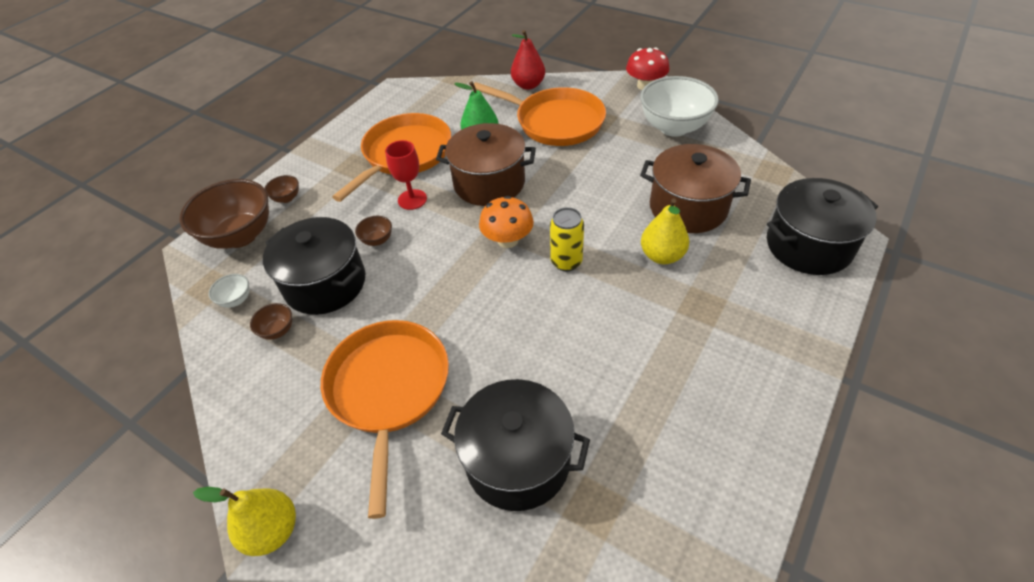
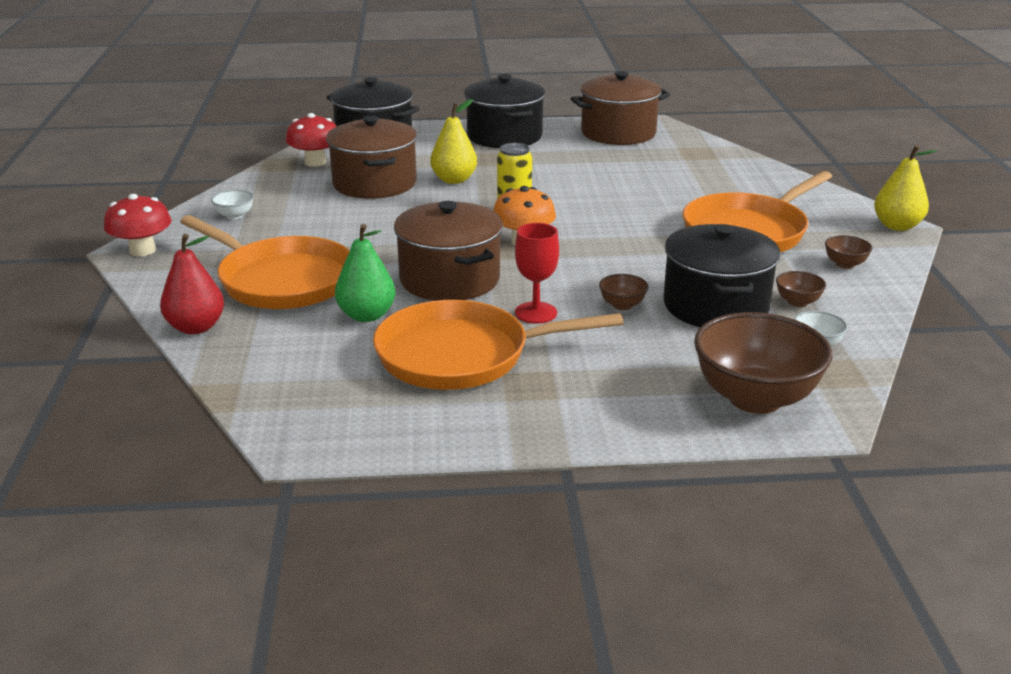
camera: 130 degrees left, 20 degrees down
(287, 198) = (654, 403): brown bowl -> brown bowl (845, 264)
(517, 460) = (711, 177): black pot -> black pot (504, 136)
(555, 122) = (281, 280): orange pan -> orange pan turned 135 degrees clockwise
(673, 127) = (234, 216): white bowl -> white bowl, size x0.43
(715, 468) = (618, 133): none -> brown pot
(764, 191) = (315, 162): none -> red mushroom

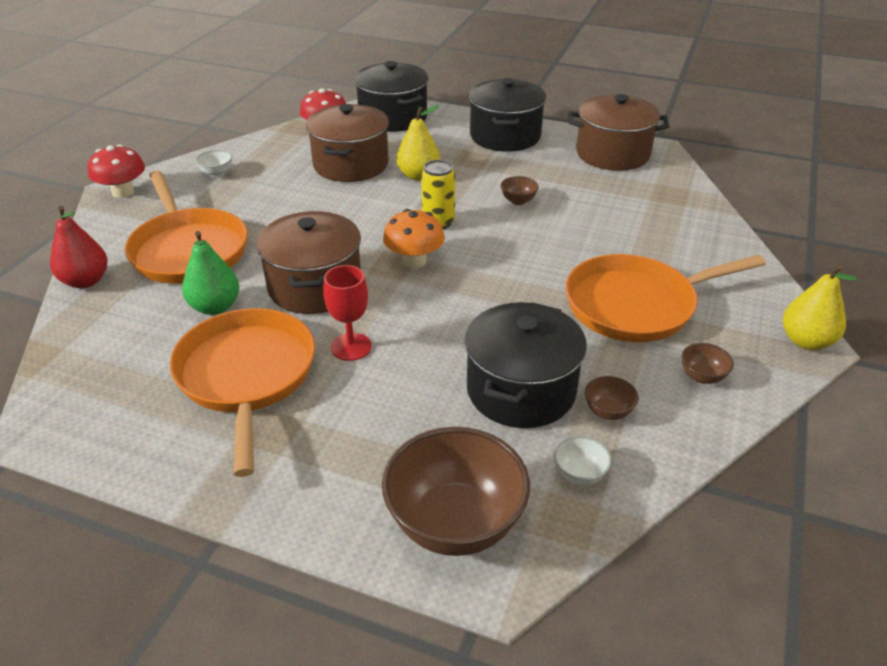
camera: 25 degrees right, 10 degrees up
(461, 355) = (247, 376): orange pan -> orange pan turned 60 degrees clockwise
(622, 305) = (434, 362): brown bowl -> brown bowl (518, 201)

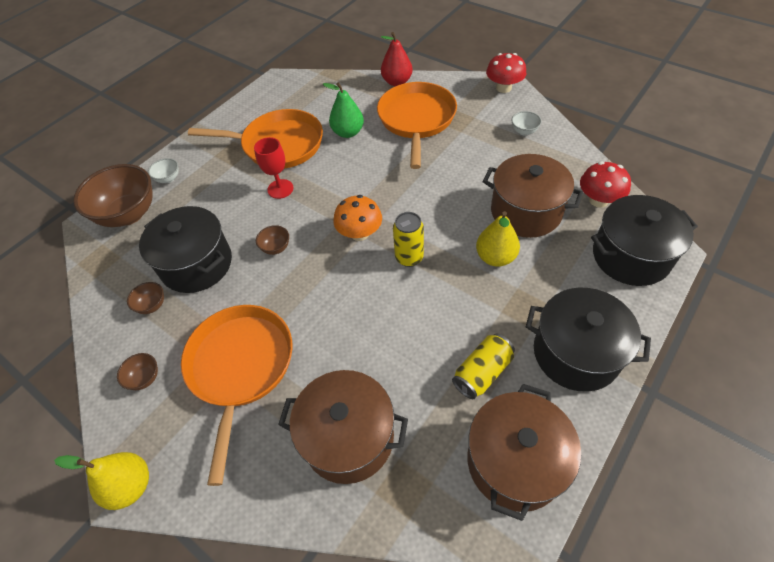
camera: 110 degrees right, 15 degrees up
(188, 250) = (416, 120): orange pan -> orange pan turned 105 degrees clockwise
(315, 286) = (350, 177): brown pot -> brown pot (348, 437)
(518, 201) = (429, 327): brown bowl -> brown bowl (276, 248)
(548, 172) = (482, 372): none -> yellow can
(579, 474) = (120, 274): white bowl -> white bowl (168, 178)

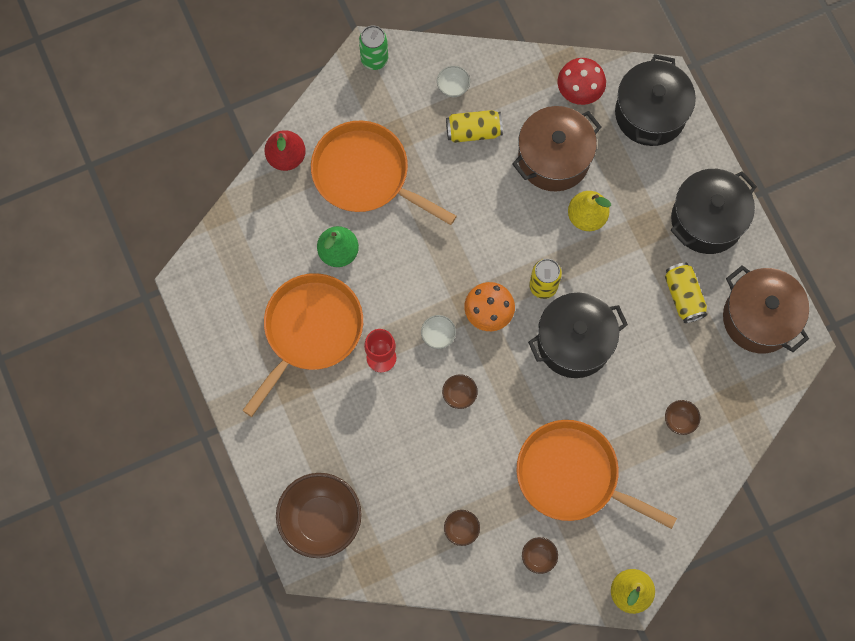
camera: 65 degrees left, 20 degrees up
(168, 178) = (289, 464): white bowl -> white bowl (438, 335)
(196, 264) = (435, 474): black pot -> black pot (574, 342)
(348, 437) = (680, 420): brown pot -> brown bowl
(501, 157) = (473, 131): none -> yellow can
(503, 88) = (374, 59): red mushroom -> green can

